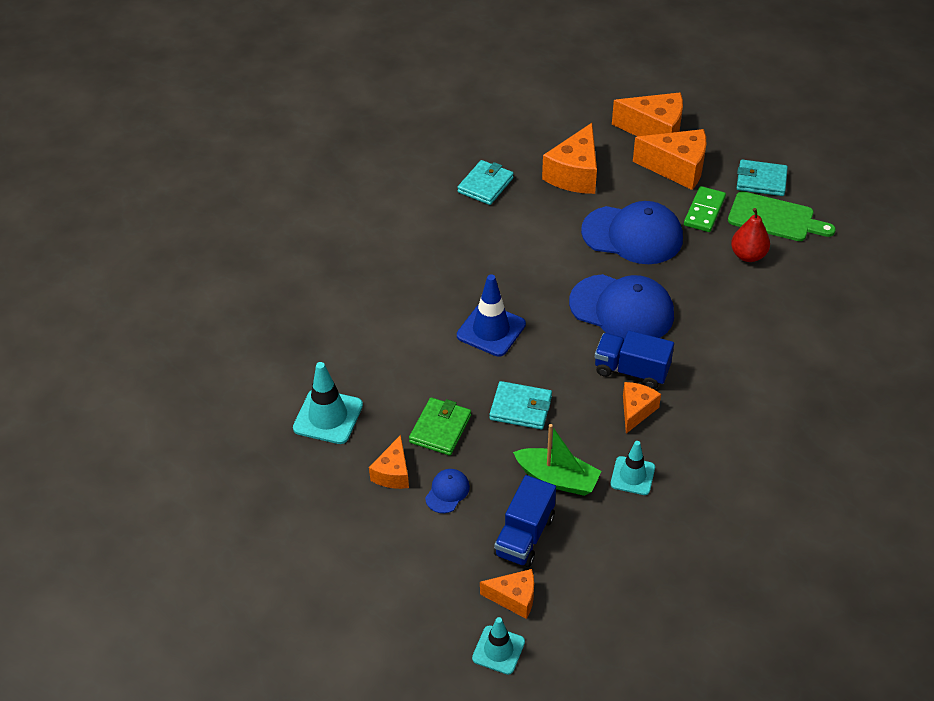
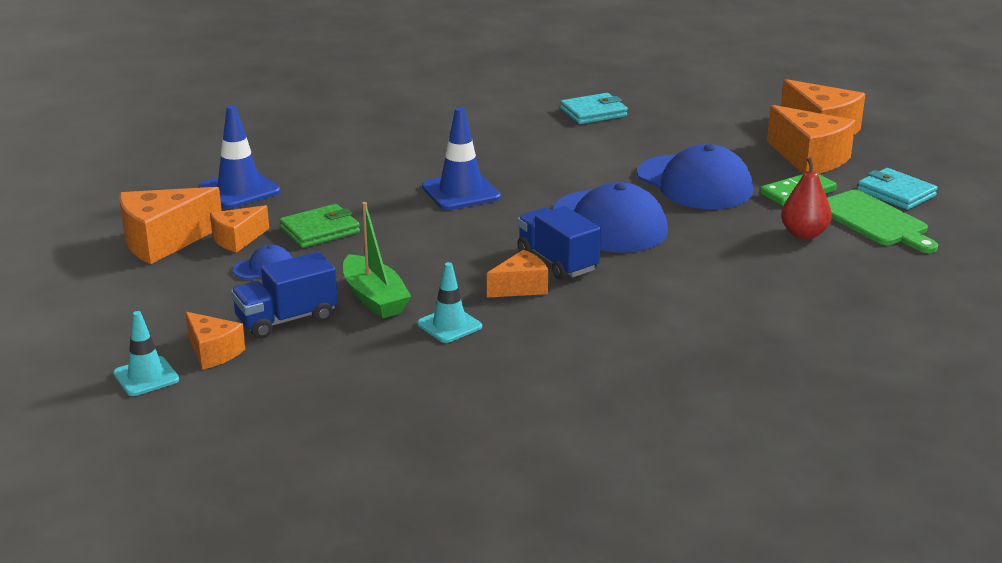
camera: 35 degrees right, 20 degrees down
(328, 417) = (239, 190): turquoise traffic cone -> blue traffic cone
(521, 408) = (412, 245): turquoise wallet -> none
(575, 174) = (693, 131): orange cheese -> orange cheese (163, 241)

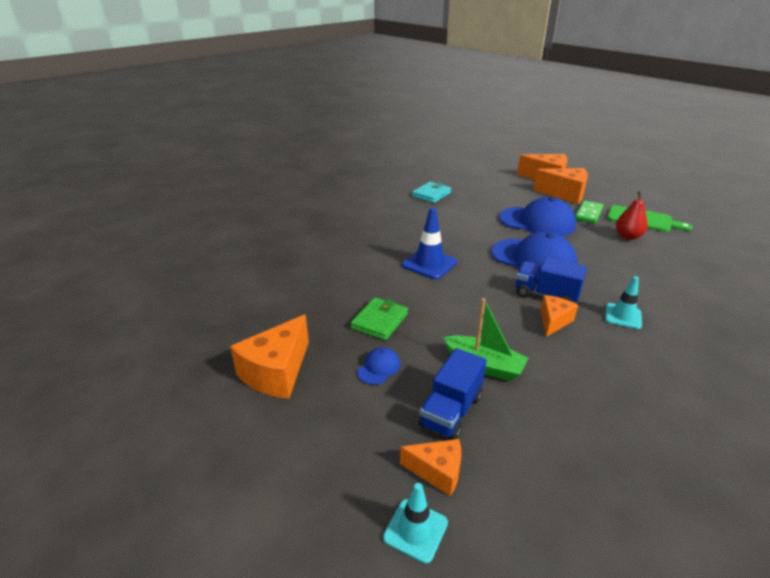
camera: 30 degrees left, 5 degrees up
(237, 239) = (331, 349): orange cheese -> none
(239, 190) = (286, 306): blue traffic cone -> none
(449, 325) = (556, 369): turquoise traffic cone -> turquoise traffic cone (623, 316)
(896, 193) = (626, 202): turquoise wallet -> none

